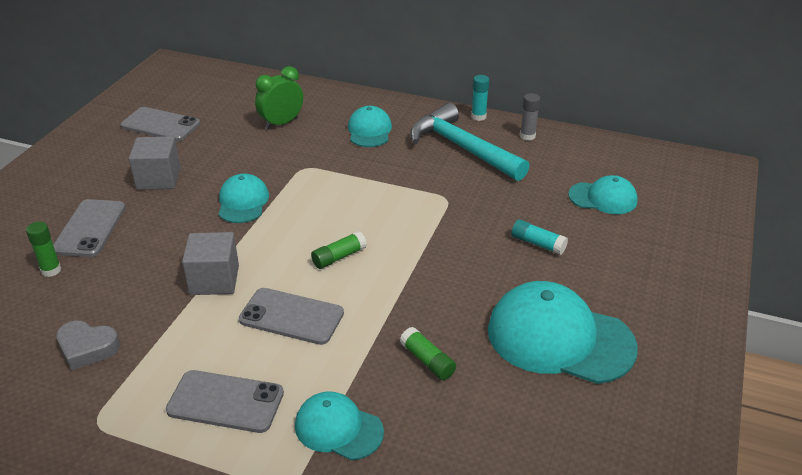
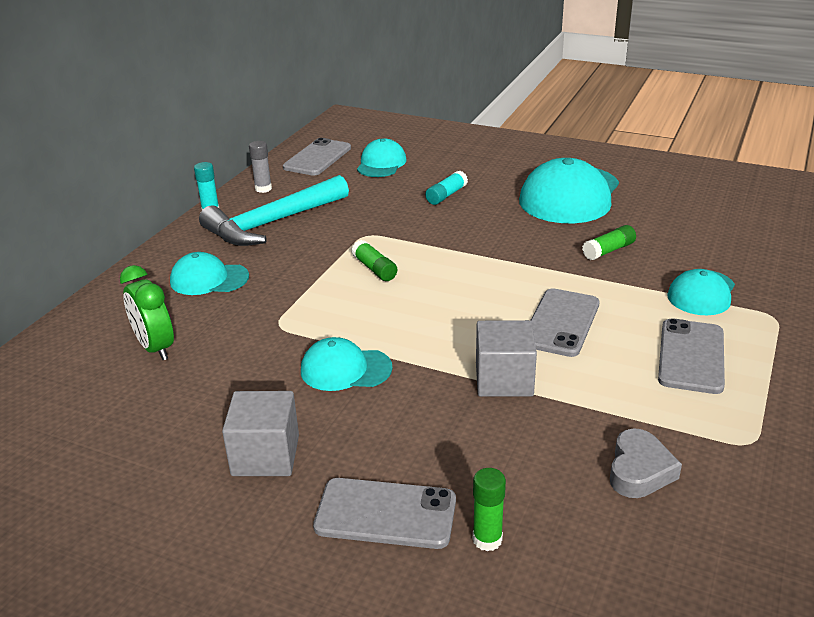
camera: 85 degrees left, 5 degrees down
(160, 125) = (96, 474): grey phone -> grey phone (317, 158)
(339, 257) = (462, 297): green glue stick -> green glue stick (374, 269)

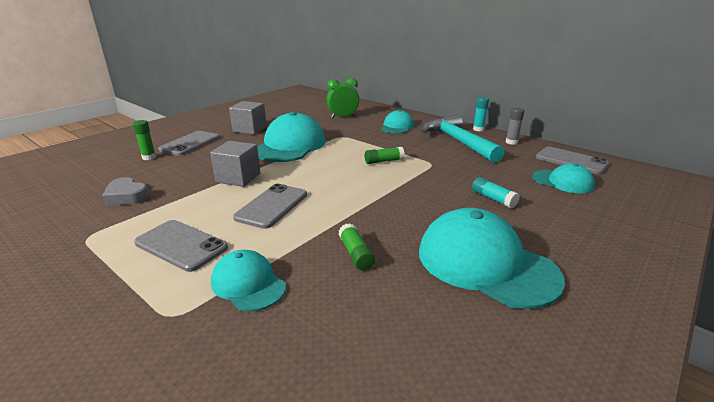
camera: 105 degrees right, 5 degrees down
(345, 369) = (290, 146): turquoise cap -> turquoise cap, size x1.80
(561, 323) = (272, 206): grey phone -> grey phone turned 75 degrees clockwise

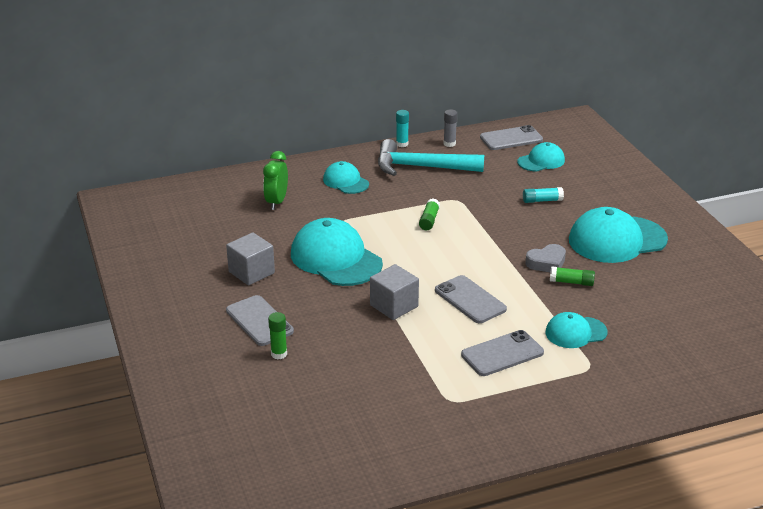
camera: 60 degrees left, 5 degrees up
(127, 196) = (381, 375): grey heart -> grey heart (546, 263)

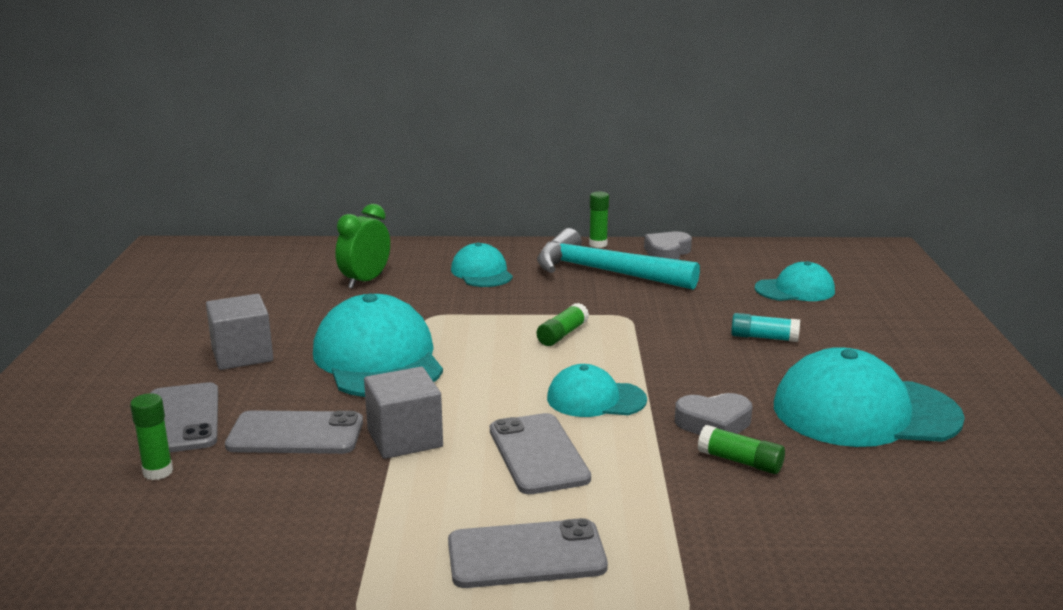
camera: 20 degrees right, 10 degrees down
(402, 144) = (598, 244): turquoise glue stick -> green glue stick
(449, 144) = (667, 252): grey glue stick -> grey heart
(511, 138) = (765, 259): grey phone -> grey phone (295, 434)
(575, 332) = (694, 548): turquoise cap -> turquoise cap (595, 399)

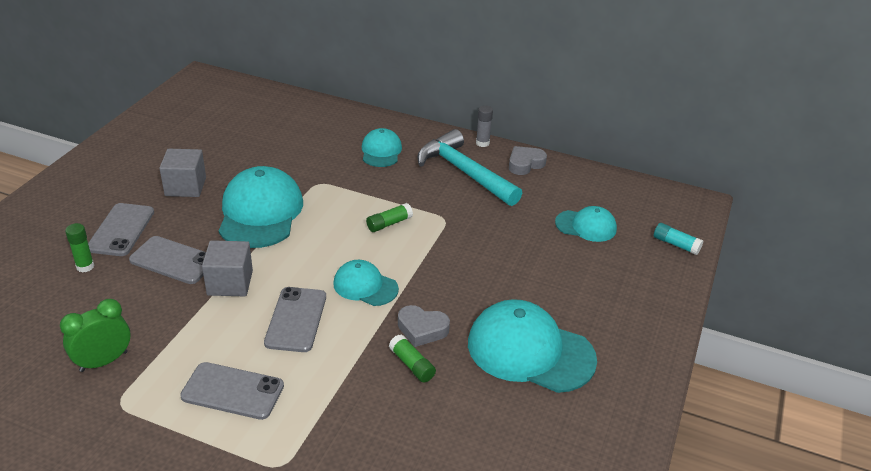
camera: 20 degrees right, 15 degrees up
(365, 281) = (301, 140): green clock -> green clock (103, 361)
(598, 244) = (482, 143): green glue stick -> grey glue stick
(763, 337) = (521, 265): turquoise glue stick -> turquoise glue stick (676, 244)

